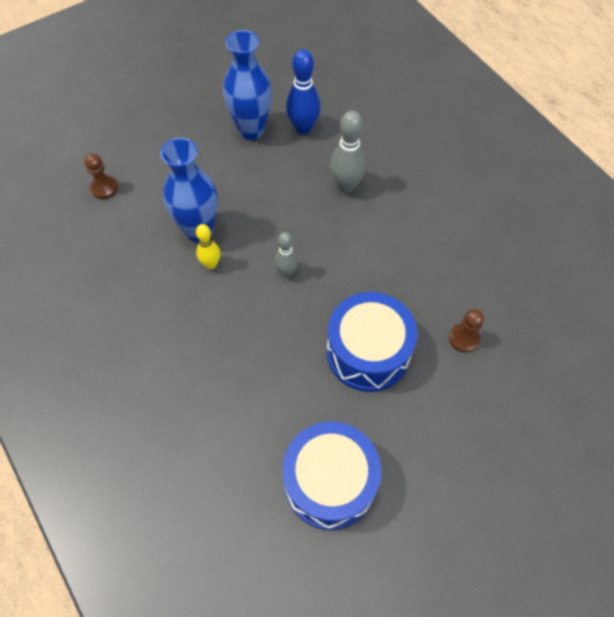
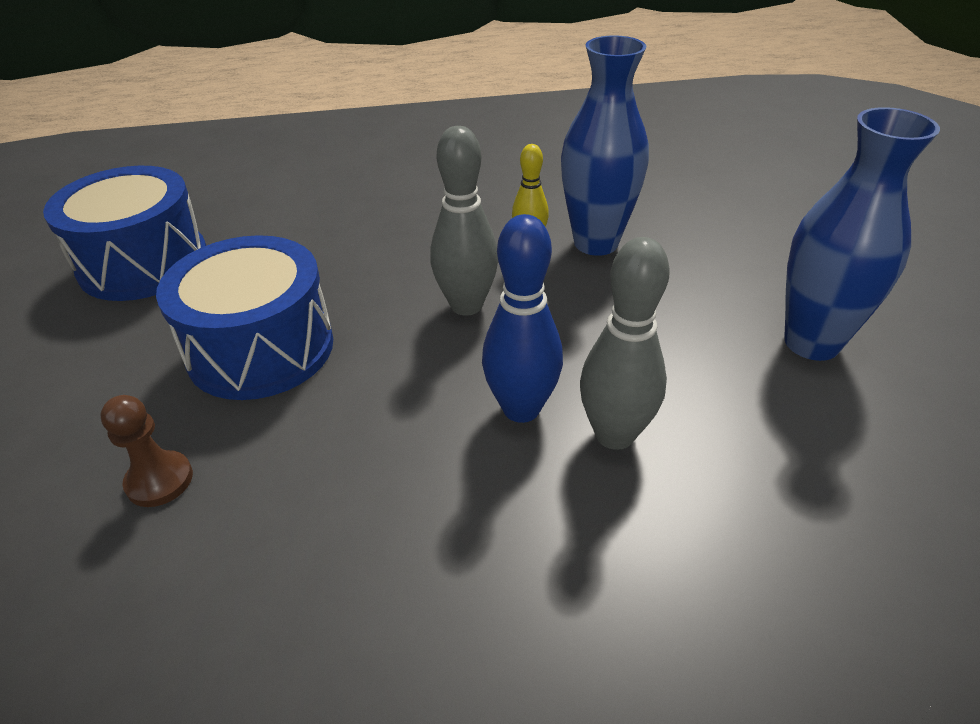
camera: 115 degrees right, 20 degrees down
(104, 188) = (714, 184): brown pawn -> none
(286, 272) = (466, 305): grey bowling pin -> grey bowling pin, size x1.61
(303, 128) = (806, 418): blue bowling pin -> blue bowling pin (521, 409)

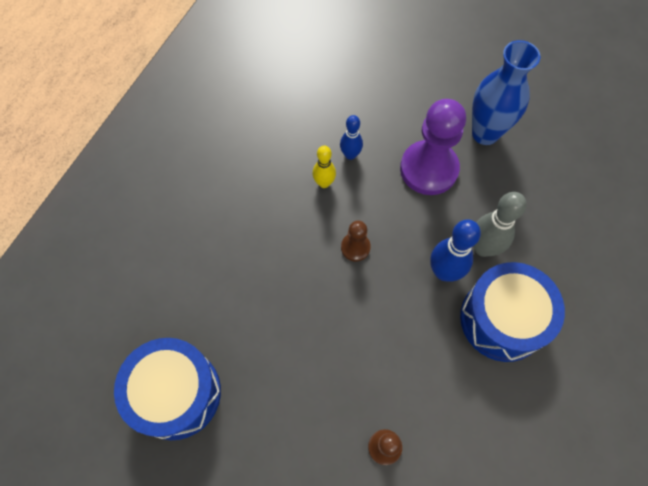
camera: 55 degrees left, 25 degrees up
(261, 348) = (317, 362): blue drum -> blue drum (502, 319)
(466, 305) = (355, 247): grey bowling pin -> brown pawn
(596, 243) = (350, 155): blue vase -> blue bowling pin
(670, 315) = (429, 169): none -> purple pawn

